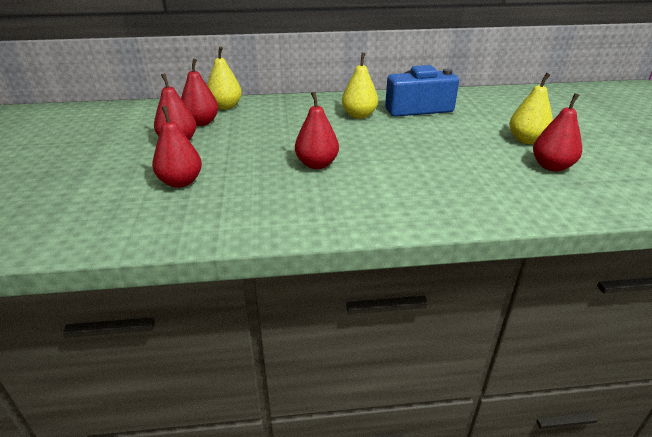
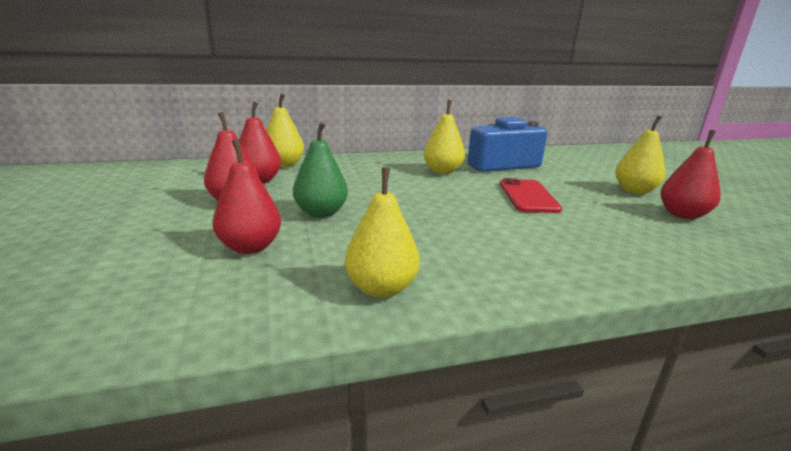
camera: 10 degrees left, 10 degrees down
(240, 155) = (321, 213): none -> green pear
(262, 218) = (381, 288): none -> yellow pear
(317, 164) = (421, 220): red pear -> none
(421, 144) = (528, 196): none -> red phone

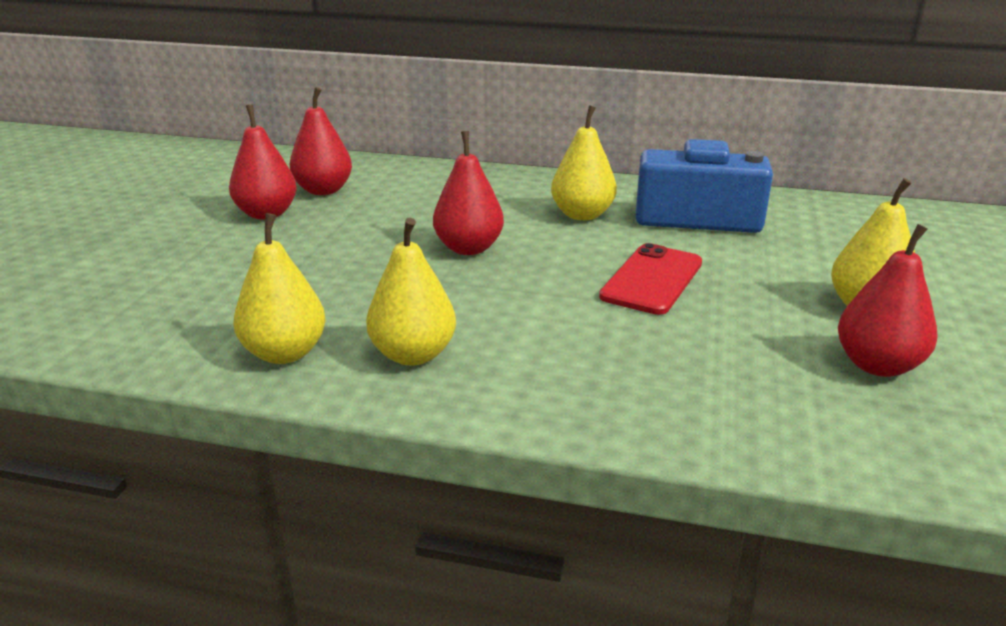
camera: 30 degrees right, 5 degrees up
(250, 247) = (218, 275): red pear -> red pear (469, 248)
(284, 165) = (380, 171): yellow pear -> yellow pear (413, 354)
(321, 213) = (338, 248): green pear -> none

